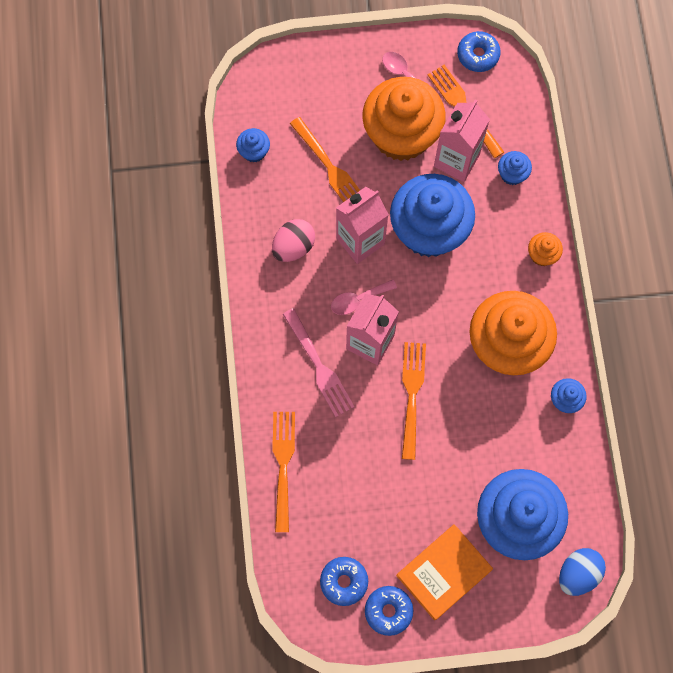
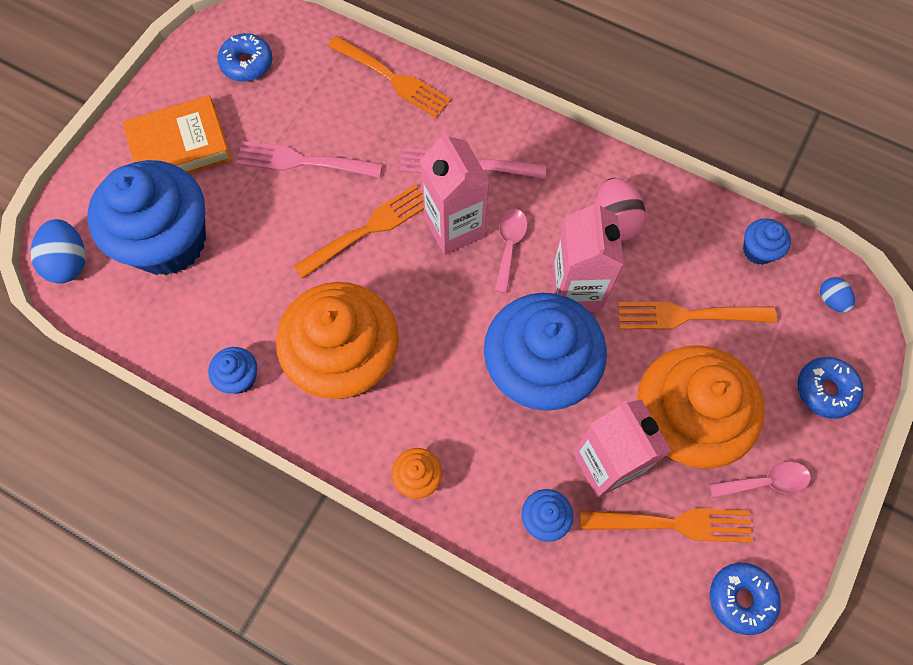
camera: 125 degrees right, 5 degrees down
(260, 94) = (831, 300): none -> blue egg
(388, 611) = (190, 82): blue donut -> blue donut (825, 390)
(392, 476) = (304, 161): none -> pink fork
(412, 395) = (367, 230): orange fork -> orange fork turned 75 degrees counterclockwise
(443, 572) = (180, 146): orange book -> orange book turned 75 degrees clockwise

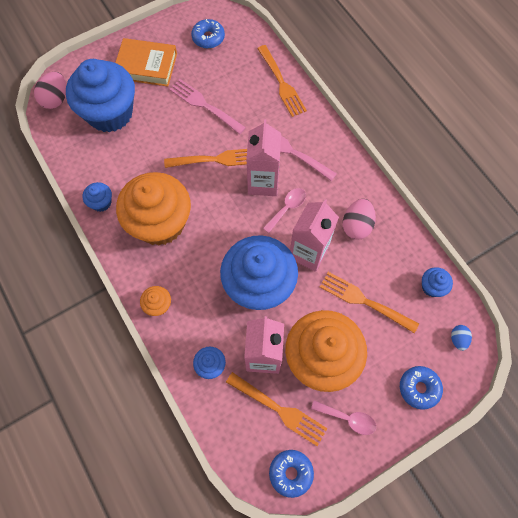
camera: 30 degrees right, 0 degrees up
(69, 262) = (56, 99): blue egg -> pink egg

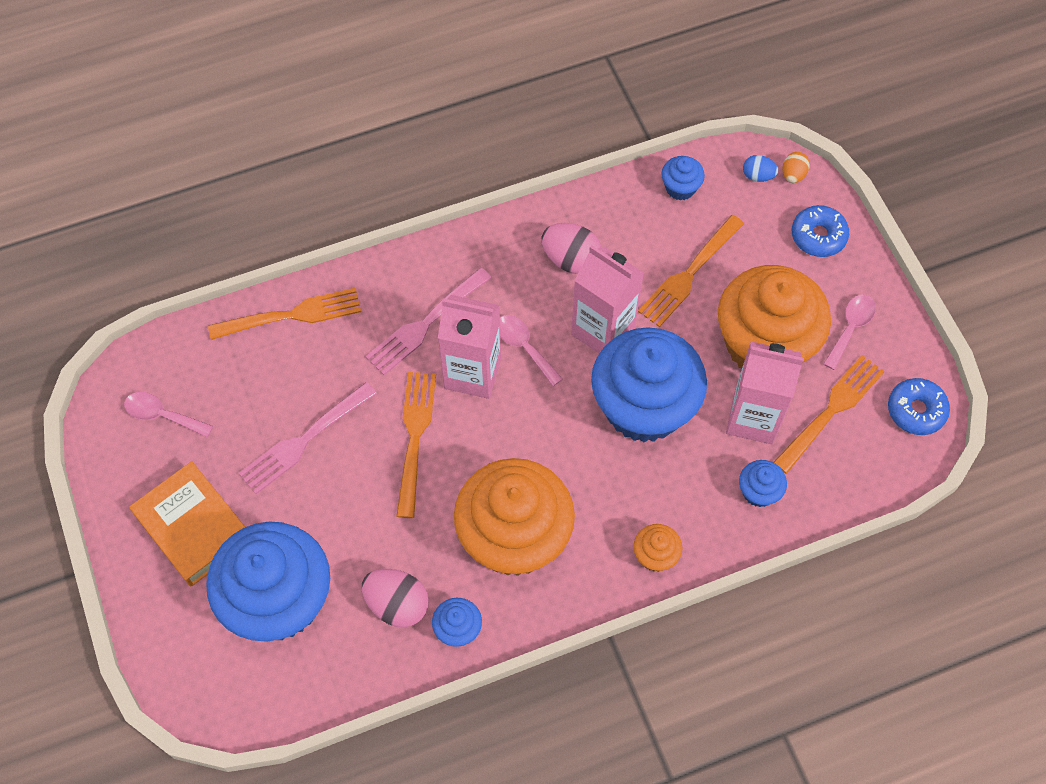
camera: 80 degrees left, 5 degrees down
(56, 99) = (222, 696): pink egg -> pink egg (397, 604)
(146, 66) = (193, 527): orange book -> orange book turned 60 degrees counterclockwise
(208, 38) = (162, 415): blue donut -> pink spoon
(466, 364) = (793, 175): none -> orange egg

